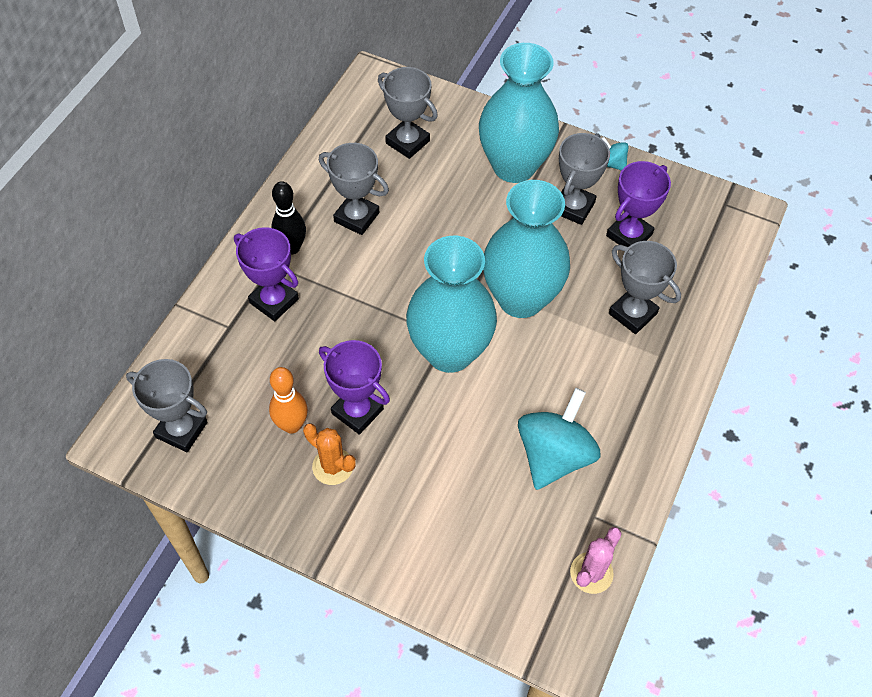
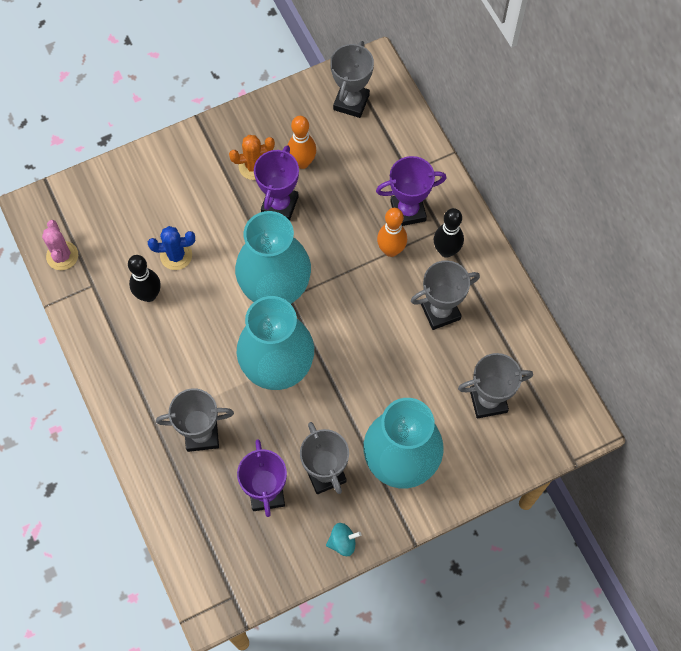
camera: 130 degrees right, 10 degrees up
(181, 430) = (351, 102): grey trophy -> grey trophy turned 45 degrees counterclockwise
(327, 289) = (391, 250): none -> orange bowling pin
(357, 411) = (280, 205): purple trophy -> purple trophy turned 60 degrees counterclockwise
(492, 463) = (176, 255): none -> blue cactus
(554, 455) = (149, 295): turquoise spinning top -> black bowling pin

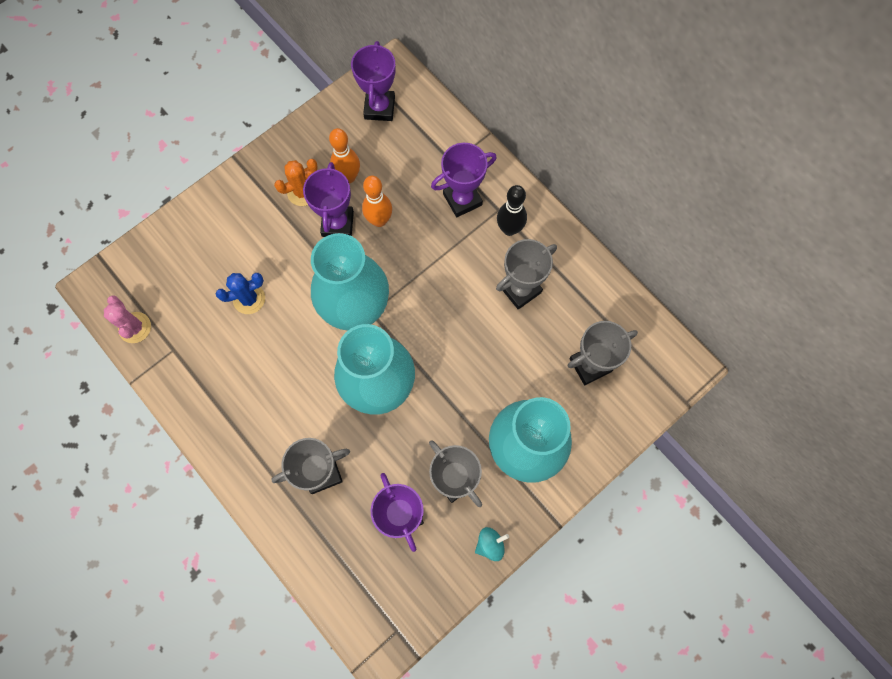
camera: 15 degrees left, 5 degrees up
(149, 295) = (232, 345): black bowling pin -> none
(351, 102) = (379, 108): grey trophy -> purple trophy
(391, 250) = (457, 241): orange bowling pin -> orange bowling pin (379, 220)

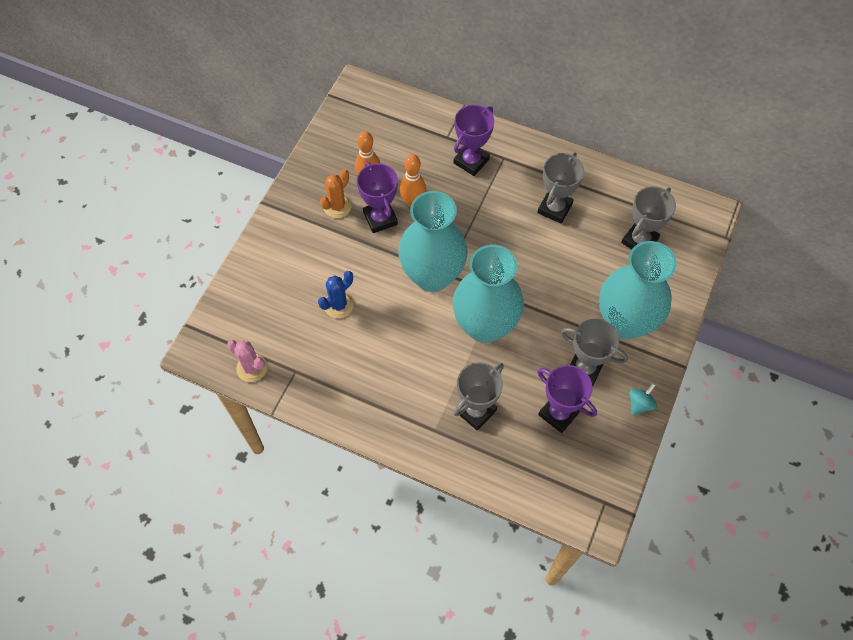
camera: 25 degrees left, 10 degrees down
(379, 108) = (365, 119): purple trophy -> none
(509, 229) = (520, 168): black bowling pin -> none

